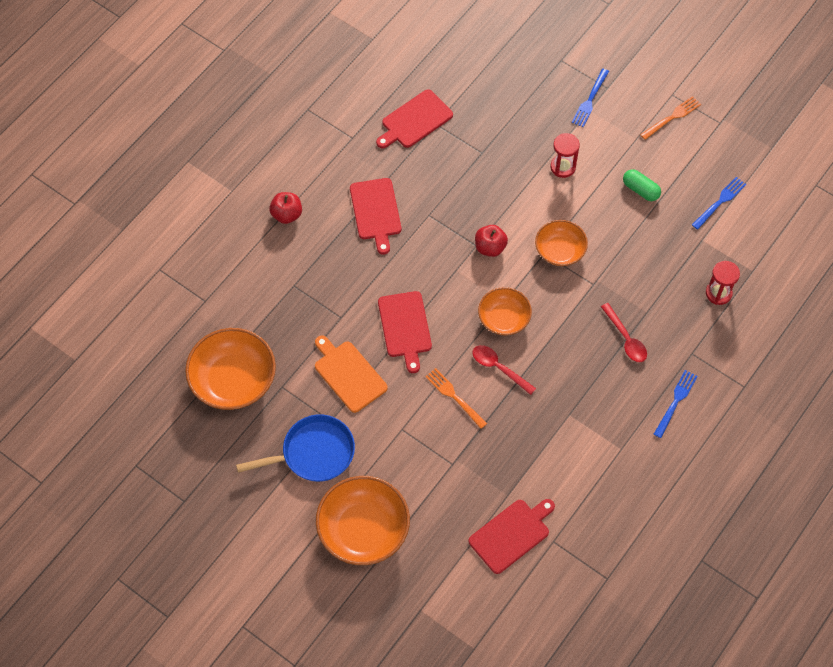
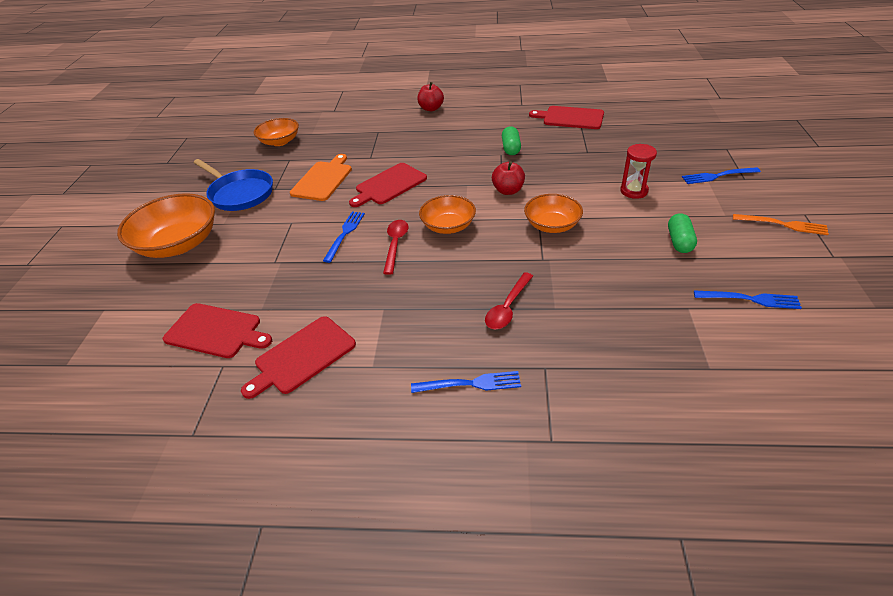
camera: 60 degrees right, 20 degrees down
(233, 380) = (280, 141): orange bowl -> orange bowl, size x0.61
(376, 212) = (475, 134): red cutting board -> red cutting board (302, 356)
(426, 201) = (511, 148): none -> green capsule
(454, 397) = (344, 234): orange fork -> blue fork
(718, 293) = (644, 352): red hourglass -> none

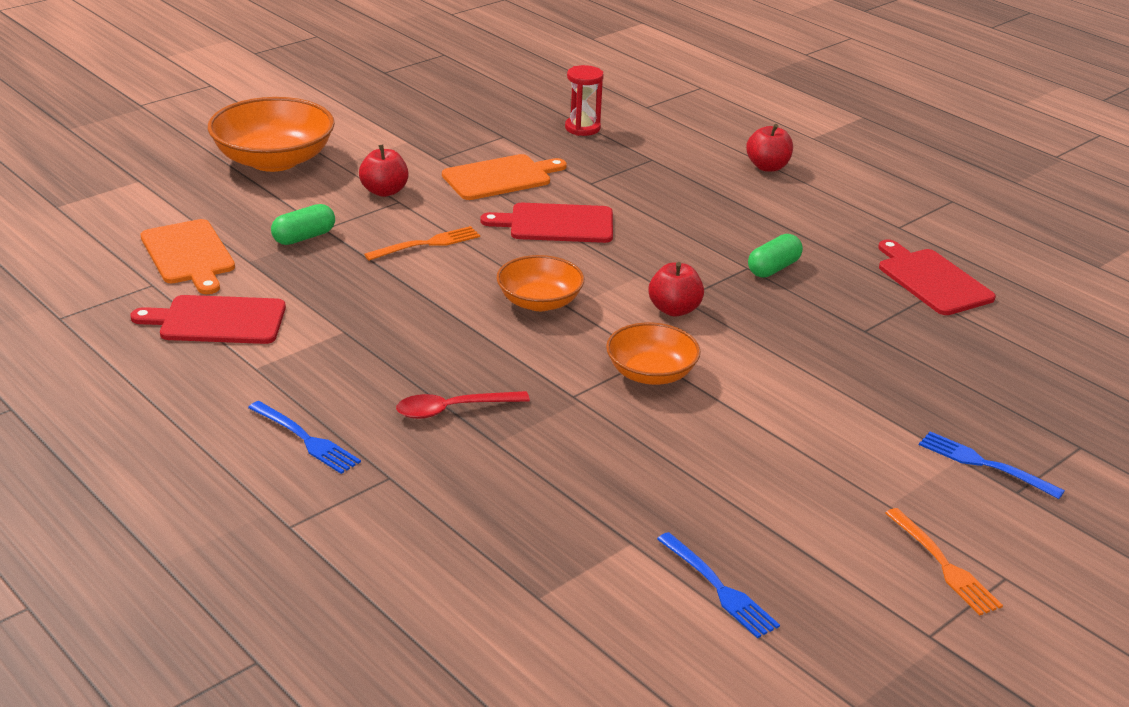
camera: 40 degrees right, 10 degrees down
(216, 331) = (188, 255): red cutting board -> orange cutting board
(239, 193) = (399, 143): blue pan -> none
(274, 222) = (384, 191): none -> red apple
(280, 141) = (527, 111): orange bowl -> none
(344, 234) = (427, 244): blue fork -> orange fork
(395, 244) = (456, 285): red spoon -> none
(634, 191) = (827, 406): red hourglass -> red hourglass (582, 128)
(679, 241) = (764, 486): green capsule -> green capsule (304, 237)

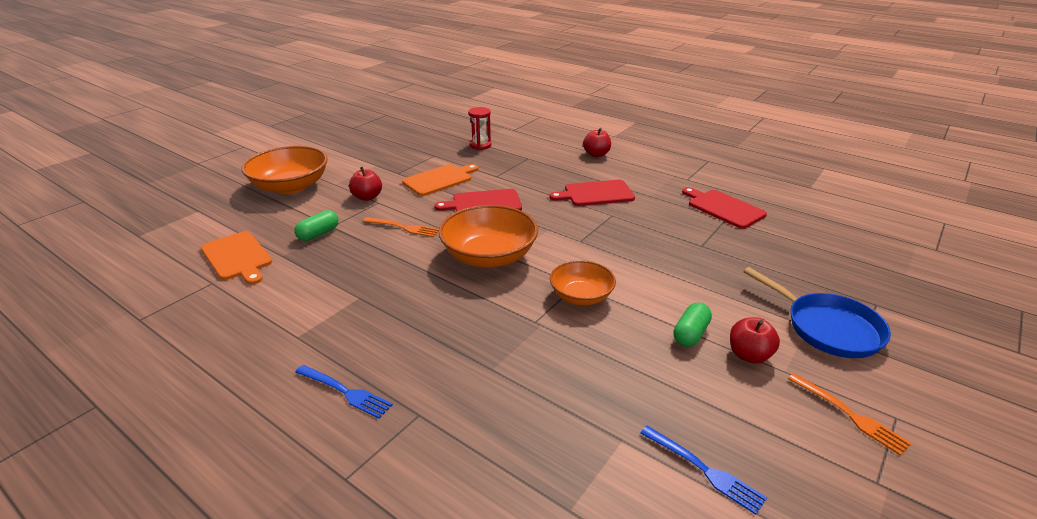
camera: 10 degrees left, 0 degrees up
(218, 320) = (263, 303): red cutting board -> red cutting board (596, 194)
(427, 244) = (403, 227): orange fork -> orange fork turned 60 degrees clockwise
(453, 409) = (452, 347): red spoon -> none
(539, 302) = (489, 256): orange bowl -> orange bowl, size x1.64
(674, 309) = (578, 249): red apple -> red apple (749, 355)
(773, 268) = (627, 213): green capsule -> green capsule (690, 334)
(984, 464) = (827, 328): blue fork -> blue pan

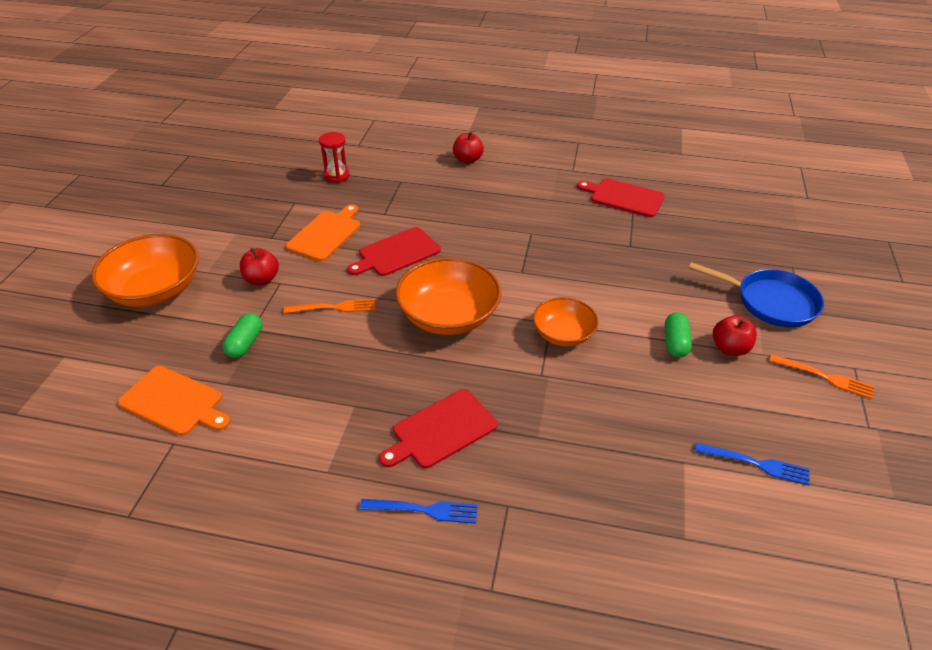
camera: 25 degrees left, 10 degrees up
(596, 194) = (500, 210): red cutting board -> red cutting board (441, 430)

